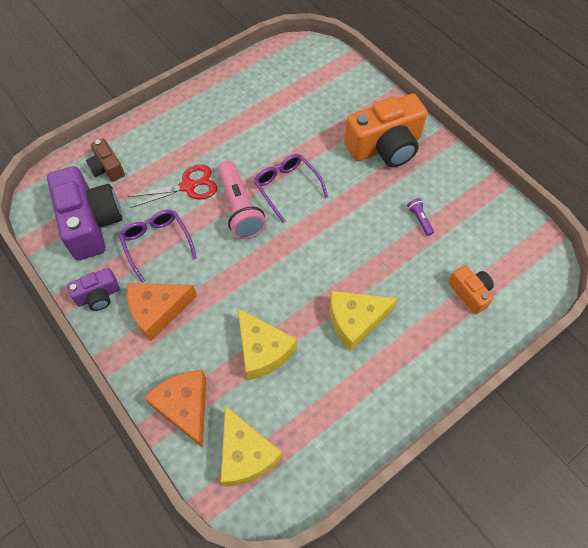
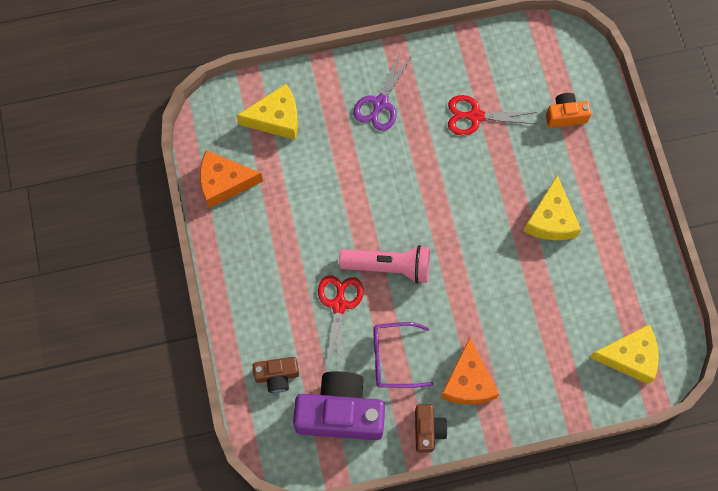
camera: 65 degrees left, 10 degrees up
(98, 296) = (428, 430): purple camera -> brown camera
(185, 407) = (570, 390): orange cheese -> orange cheese (224, 182)
(262, 350) = (545, 307): yellow cheese -> yellow cheese (276, 118)
(286, 187) = (384, 214): purple glasses -> none
(385, 146) = (380, 103): orange camera -> purple scissors
(419, 219) = (475, 116): purple flashlight -> red scissors

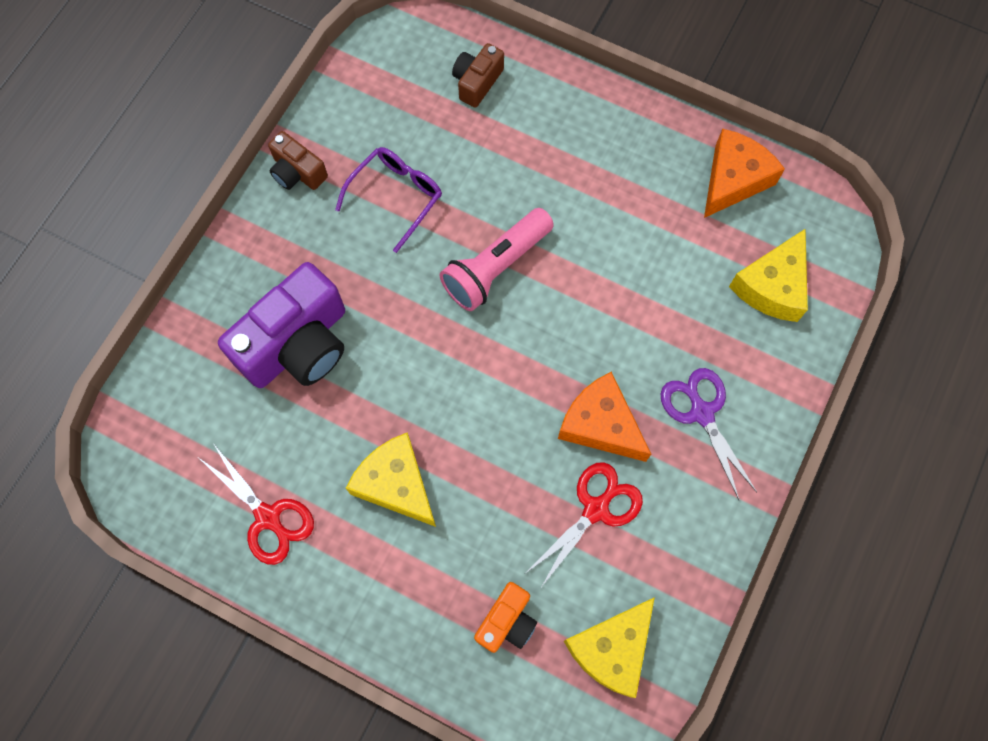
camera: 130 degrees right, 0 degrees up
(339, 305) = (498, 189): red scissors -> red scissors (267, 517)
(340, 413) = (389, 109): purple camera -> purple camera (297, 344)
(467, 381) = (307, 246): orange cheese -> orange cheese (600, 424)
(629, 357) = (173, 429): yellow cheese -> yellow cheese (611, 649)

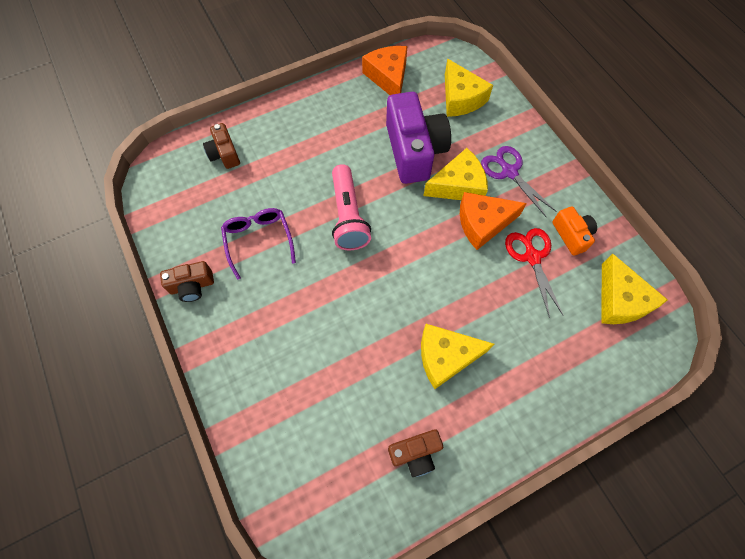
camera: 55 degrees left, 5 degrees down
(267, 517) = (415, 453): red scissors -> brown camera
(297, 344) = (310, 359): purple camera -> purple camera (414, 151)
(507, 622) = (572, 347): orange camera -> orange camera (571, 235)
(633, 364) = (458, 185): none -> yellow cheese
(702, 413) = (509, 172): purple scissors -> purple scissors turned 45 degrees clockwise

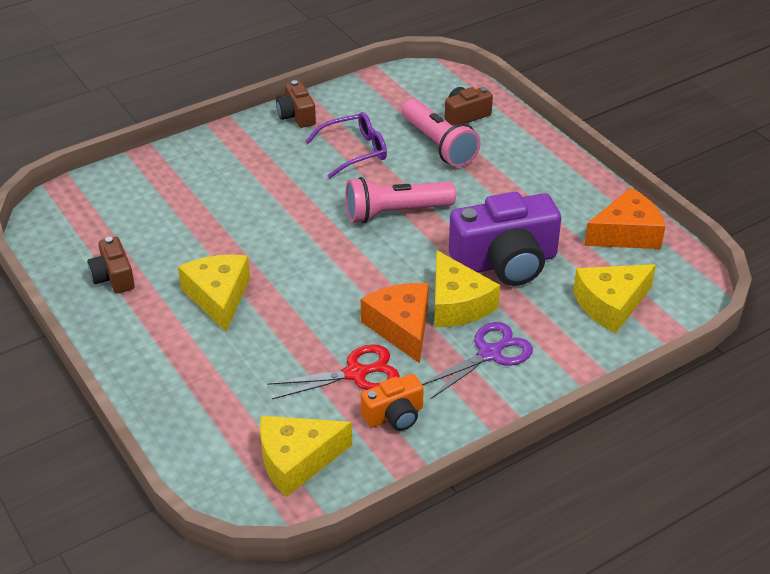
camera: 85 degrees right, 25 degrees down
(262, 177) = (439, 145): none -> pink flashlight

